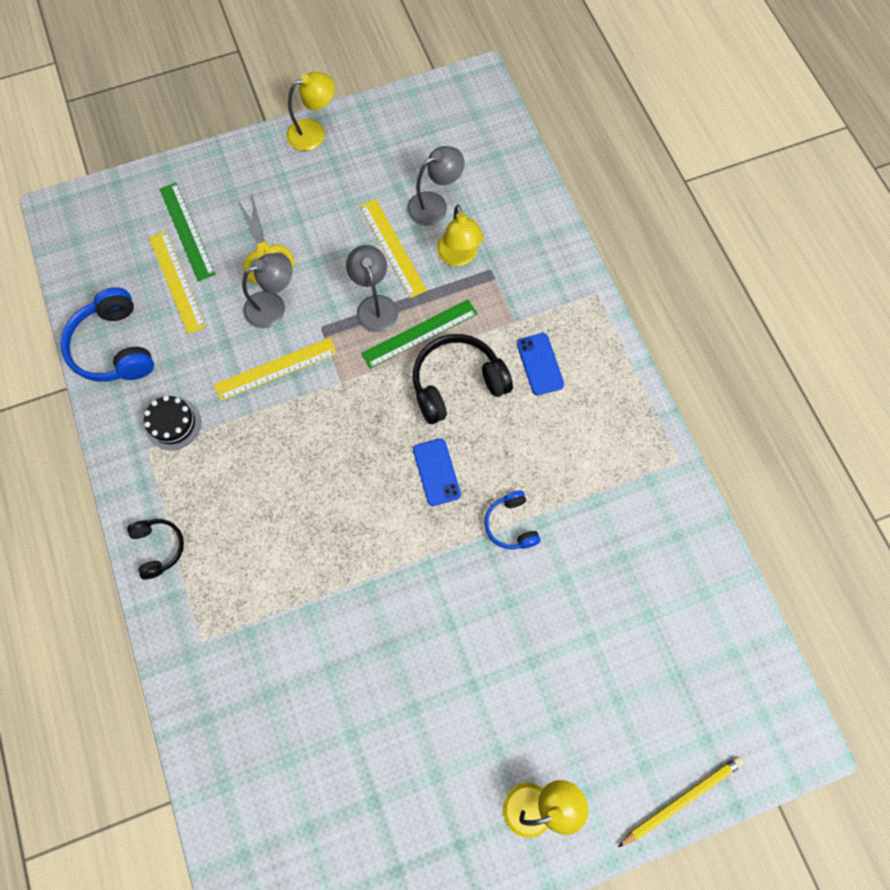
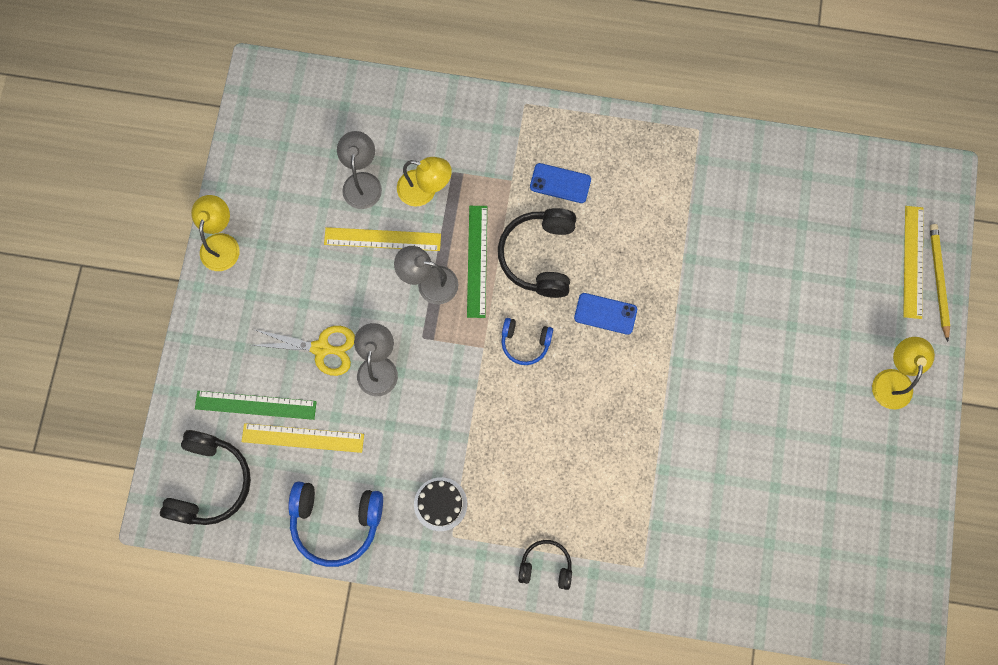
camera: 60 degrees left, 5 degrees up
(101, 233) = (209, 482): none -> black headphones
(276, 369) = (440, 394): yellow ruler -> yellow ruler (913, 261)
(511, 524) = (679, 281): blue headphones -> blue headphones (525, 342)

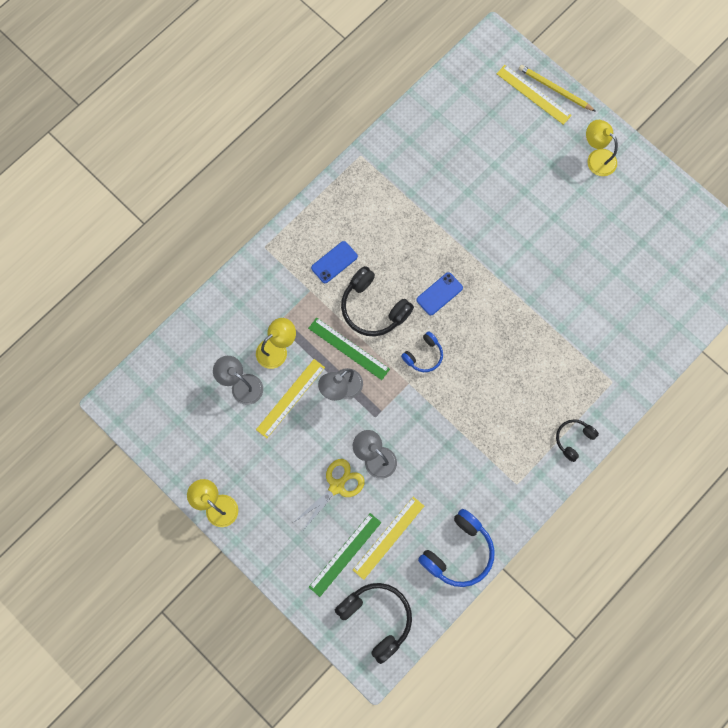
camera: 55 degrees left, 0 degrees up
(440, 504) = (491, 478): black cake -> none

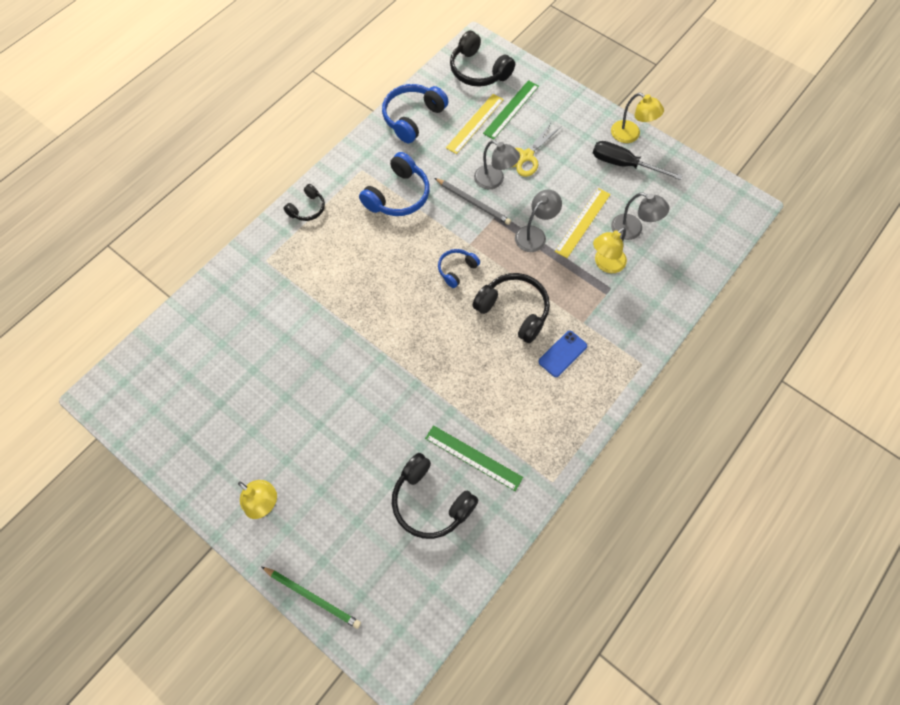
camera: 175 degrees right, 10 degrees down
(233, 466) = (624, 164): none -> black screwdriver
(348, 348) = (533, 270): green ruler -> green ruler (473, 457)
(400, 432) = (473, 202): none -> grey pencil
(439, 294) = (445, 330): blue phone -> none
(461, 148) = (431, 501): none -> black headphones
(478, 448) = (398, 195): none -> blue headphones
(533, 94) = (341, 586): yellow ruler -> none
(554, 89) = (312, 597): yellow pencil -> green pencil

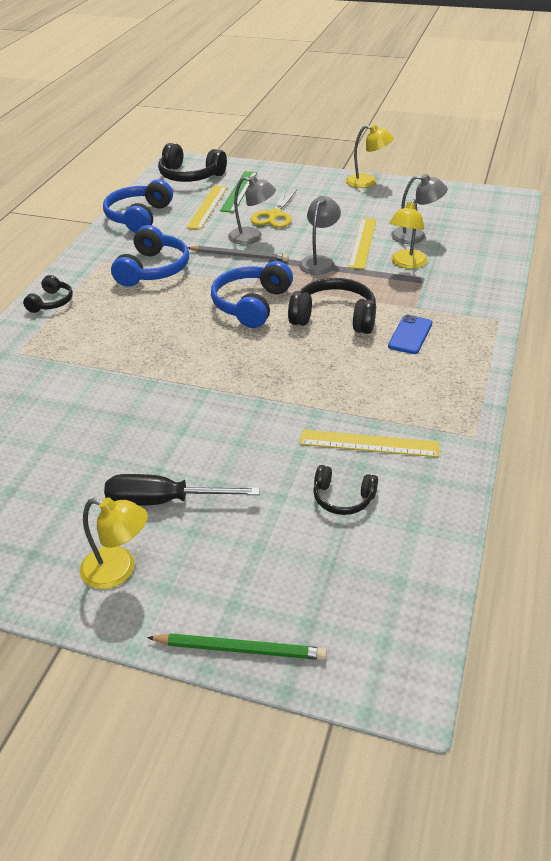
camera: 20 degrees left, 25 degrees down
(431, 501) = (343, 498): black headphones -> black headphones, size x0.57
(457, 270) = (252, 305): blue headphones -> blue headphones, size x1.74
(473, 457) = (369, 443): green ruler -> yellow ruler
(624, 164) = (375, 200): black screwdriver -> black screwdriver (164, 501)

